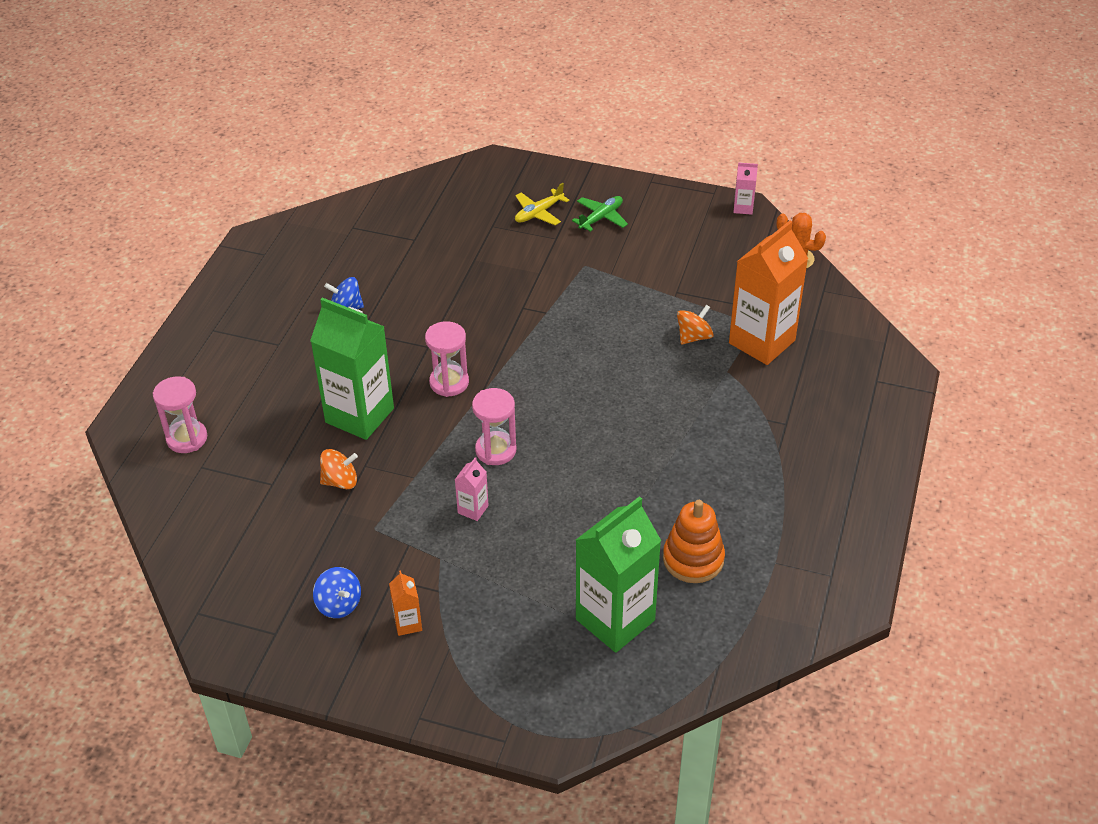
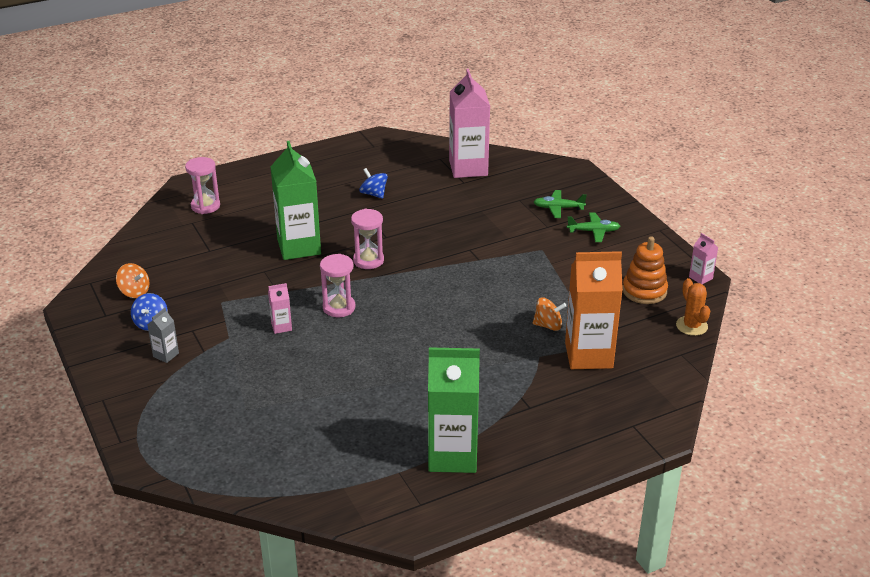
camera: 45 degrees right, 10 degrees down
(340, 481) = (241, 270): orange spinning top -> orange spinning top (134, 292)
(396, 221) = (468, 168): none -> pink carton
(408, 623) = (166, 355): orange carton -> grey carton
(538, 213) = (558, 208): yellow plane -> green plane
(615, 620) = (264, 431): green carton -> green carton (452, 456)
(693, 559) = (354, 434): orange stacking toy -> orange stacking toy (644, 291)

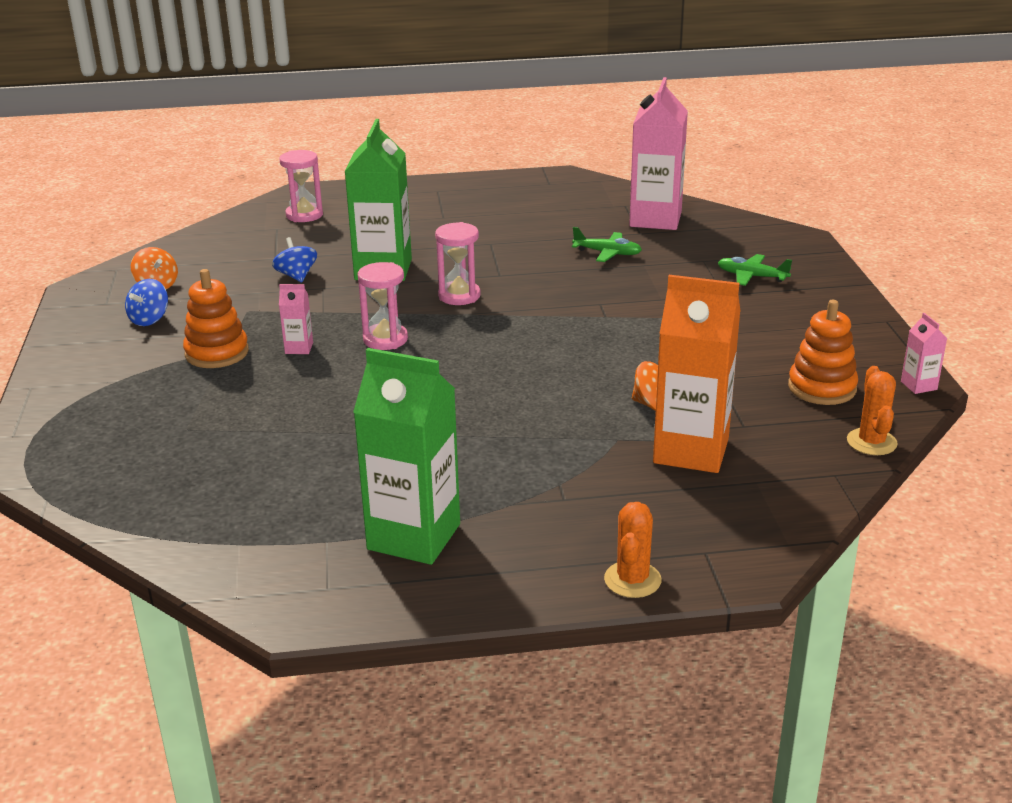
camera: 20 degrees right, 5 degrees down
(166, 355) = (140, 354): grey carton -> none
(223, 342) = (217, 353): none -> orange stacking toy
(374, 194) = (515, 230): blue spinning top -> blue spinning top (296, 276)
(593, 231) = (787, 309): green plane -> green plane (607, 253)
(601, 454) = (632, 580): none -> orange cactus

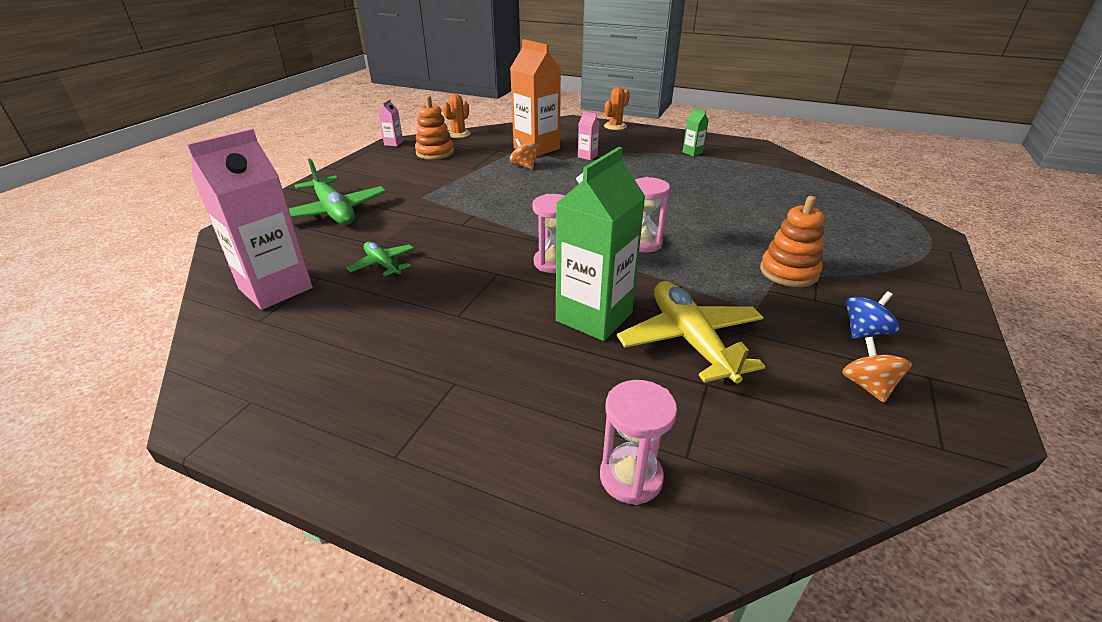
camera: 150 degrees left, 5 degrees up
(296, 276) = (690, 340): blue spinning top -> yellow plane
(299, 348) = (716, 256): pink carton -> pink carton (587, 156)
(414, 536) = (692, 152): green carton -> green carton, size x0.43
(752, 276) = (334, 212): green plane -> green plane, size x1.82

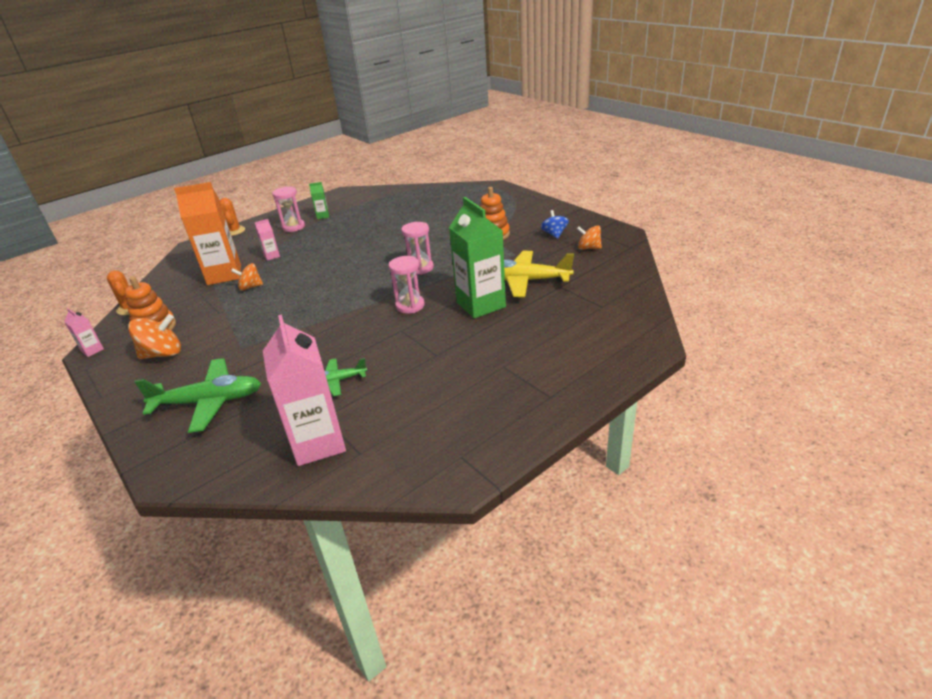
camera: 60 degrees left, 0 degrees up
(399, 168) = (162, 354): none -> orange spinning top
(631, 477) = (606, 324): pink hourglass -> pink hourglass (293, 227)

